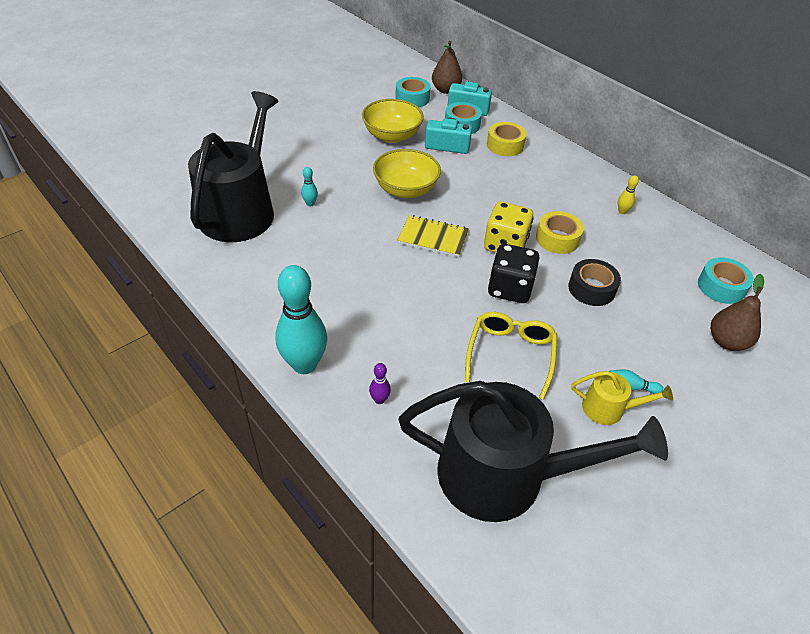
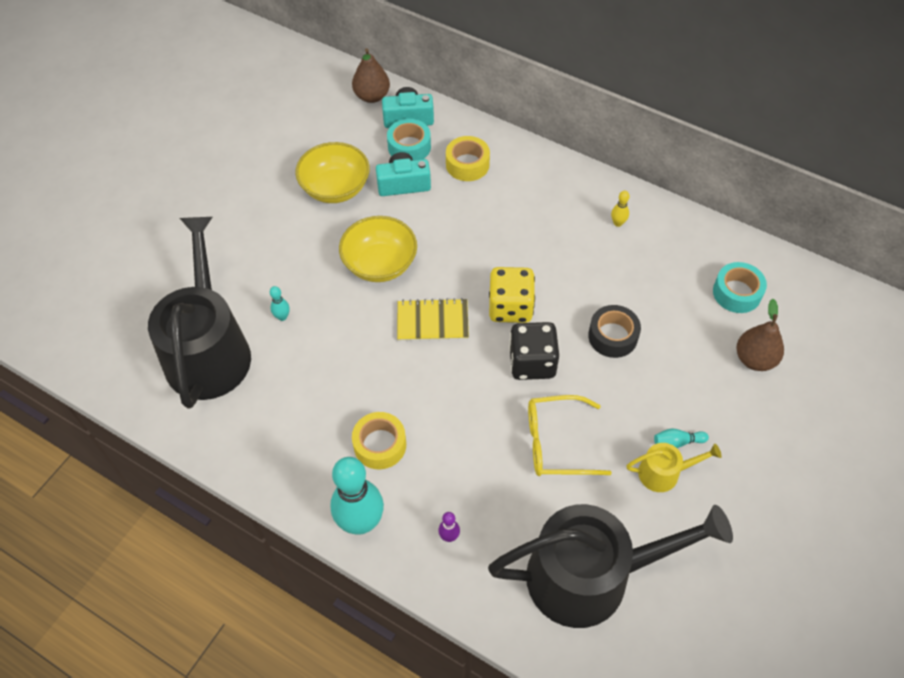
camera: 15 degrees left, 10 degrees up
(412, 98) = (337, 121): turquoise tape -> none
(510, 355) = (556, 443): yellow glasses -> yellow glasses turned 90 degrees counterclockwise
(557, 239) = (561, 282): yellow tape -> yellow tape (380, 445)

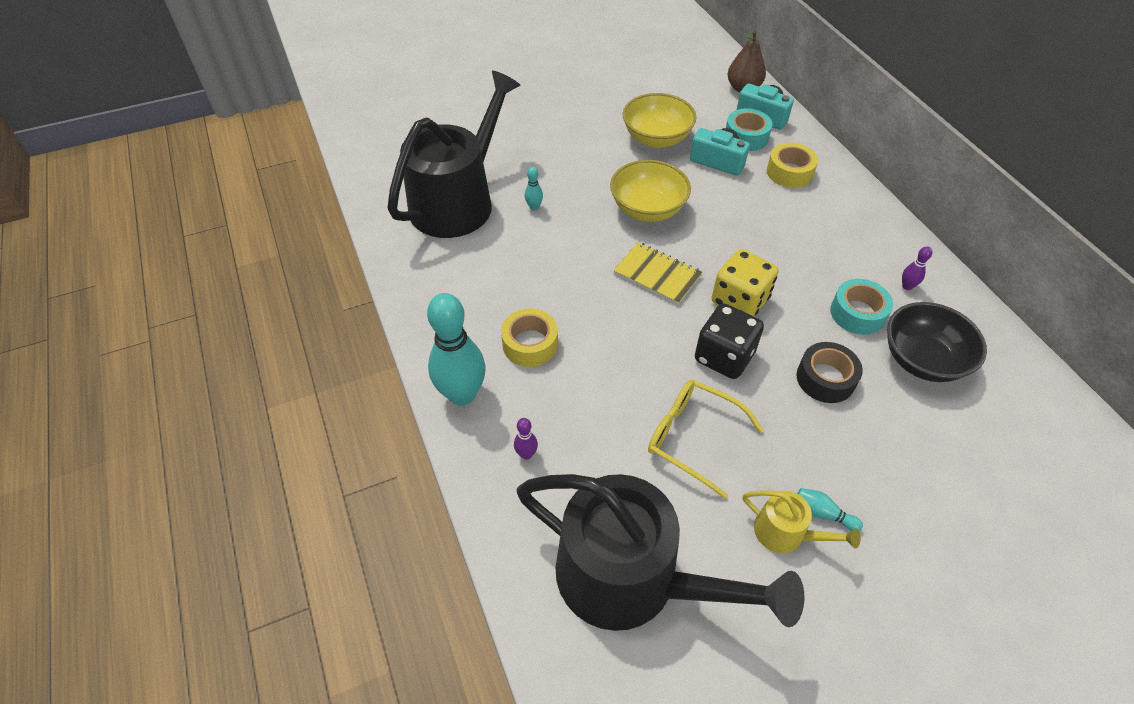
camera: 35 degrees right, 5 degrees down
(618, 223) = (907, 286): yellow bowling pin -> purple bowling pin
(665, 280) = (922, 360): none -> black bowl
(737, 293) = (1000, 413): turquoise tape -> turquoise tape (857, 313)
(754, 359) = (976, 487): brown pear -> none

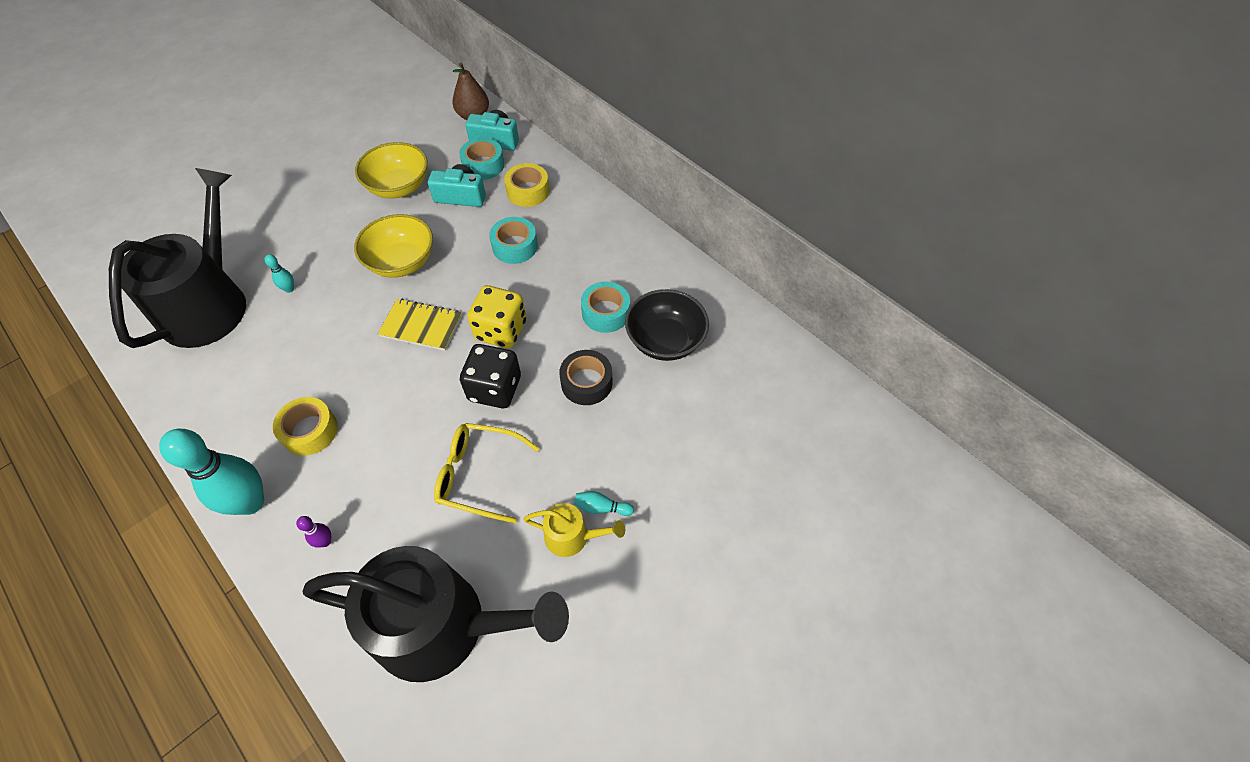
camera: 20 degrees left, 5 degrees up
(767, 222) = (515, 246): none -> turquoise tape
(907, 286) = (644, 275): purple bowling pin -> none

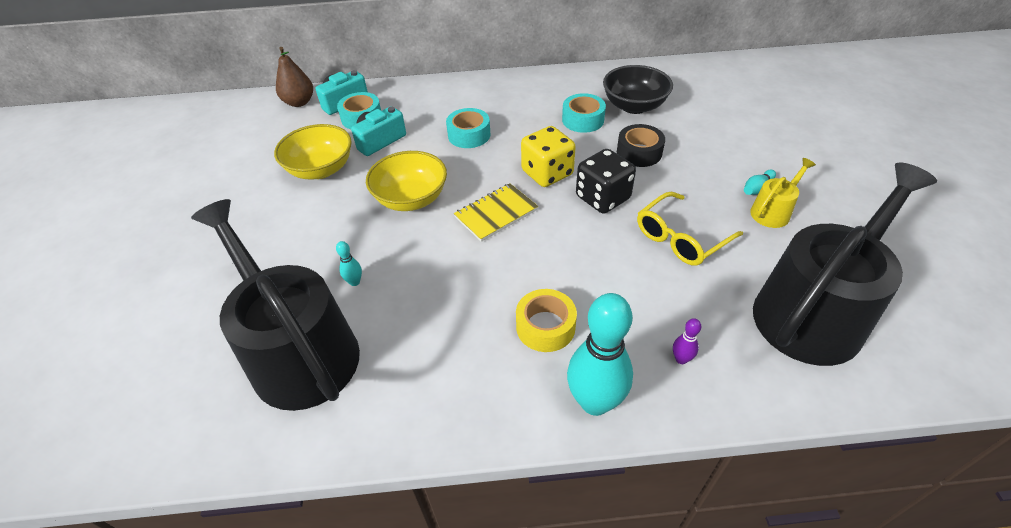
camera: 50 degrees left, 10 degrees down
(528, 191) = (420, 108): yellow tape -> none

